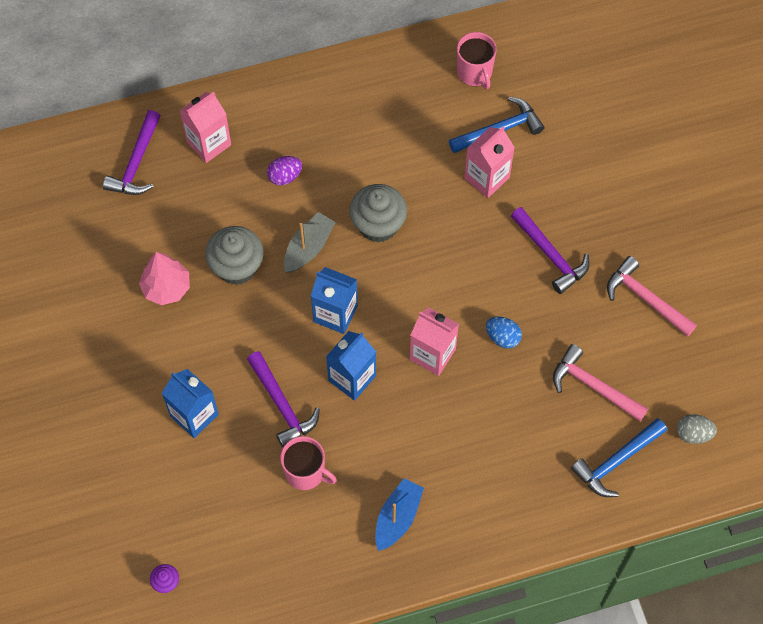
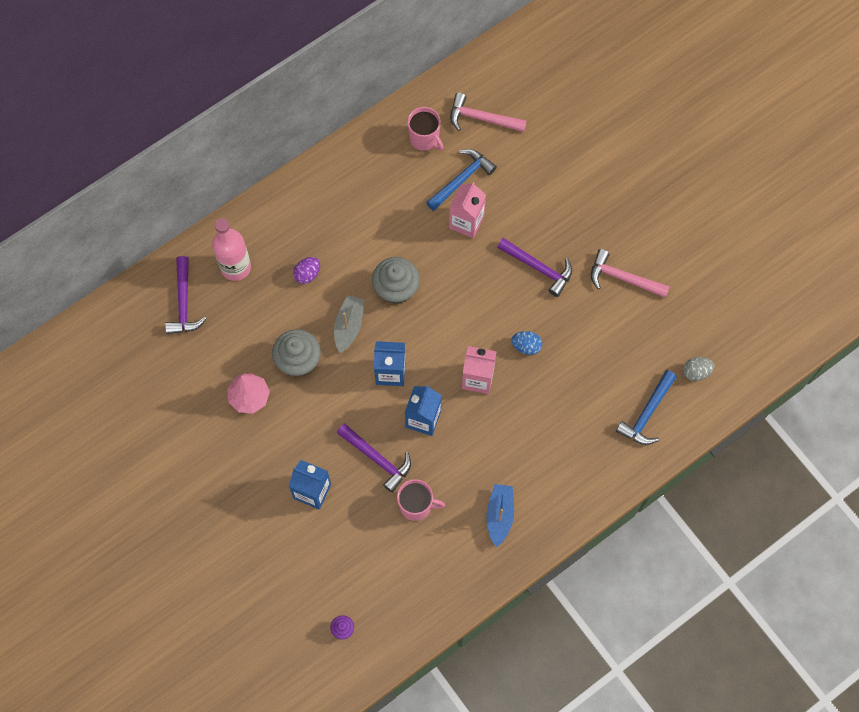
camera: 20 degrees left, 5 degrees up
(209, 143) = (236, 267): pink carton -> pink bottle
(593, 386) = (609, 361): pink hammer -> pink hammer (482, 118)

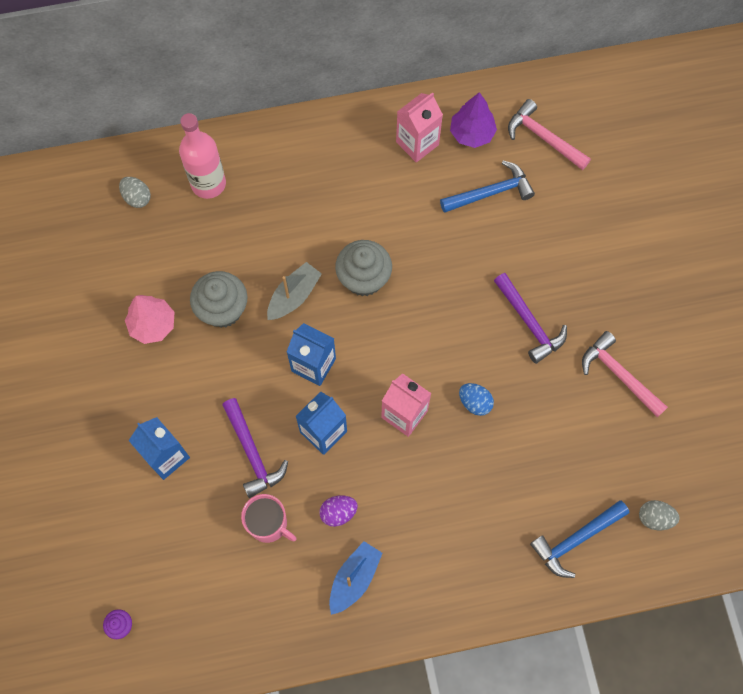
camera: 25 degrees right, 0 degrees up
(184, 303) = (137, 198): purple hammer -> grey egg
(307, 274) = (278, 223): purple egg -> purple egg (338, 512)
(424, 138) = (472, 133): pink mug -> purple tree
(466, 222) = (474, 239): pink carton -> pink carton (417, 143)

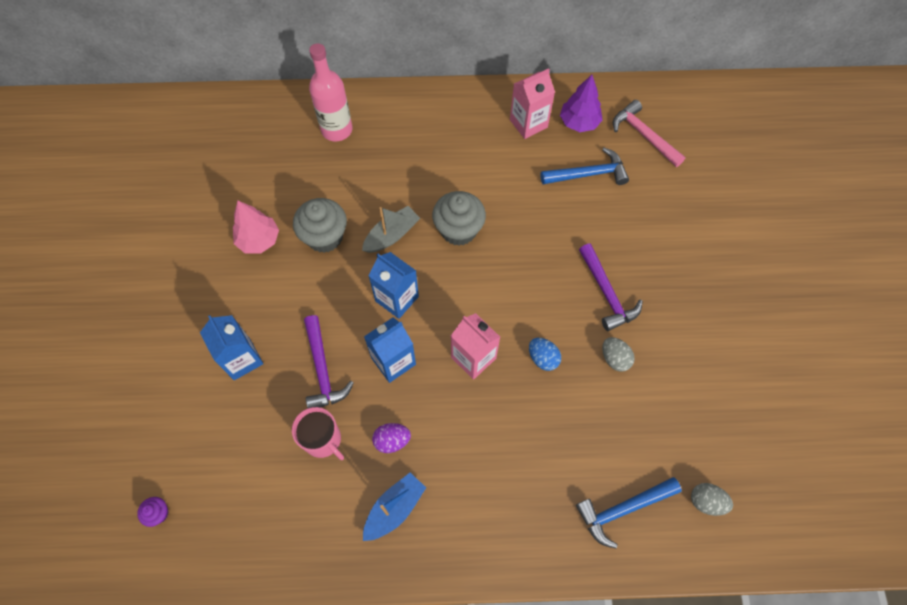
camera: 10 degrees right, 5 degrees down
(137, 198) = (272, 132): grey egg -> grey egg (614, 358)
(619, 375) = (687, 355): pink hammer -> none

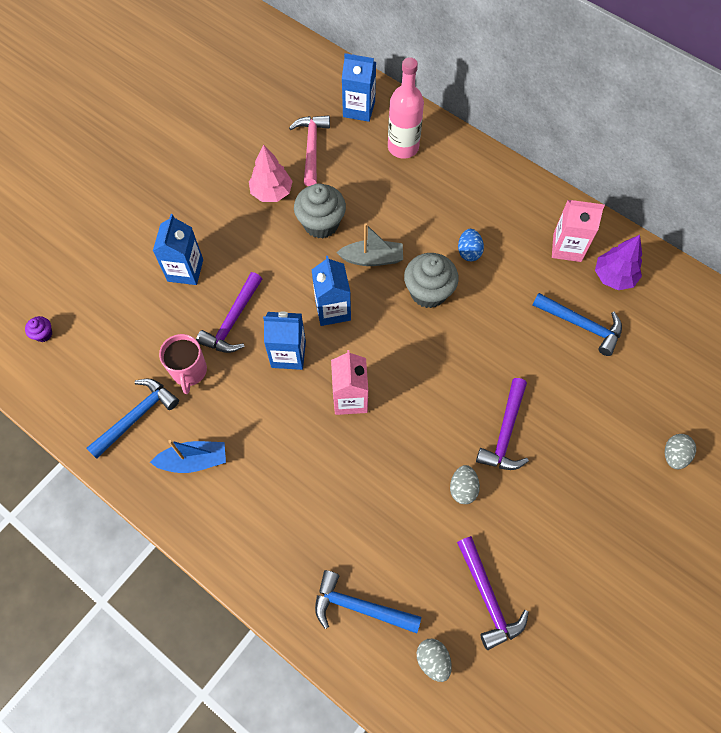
camera: 40 degrees right, 0 degrees up
(272, 122) = (359, 109): none -> blue carton
(312, 513) = (136, 416): none -> blue hammer
(392, 440) = (235, 411): purple egg -> none
(543, 358) = (404, 442): blue egg -> blue egg (469, 252)
(644, 135) = (664, 328): pink hammer -> pink hammer (311, 148)
(701, 423) = (488, 598): none -> purple hammer
(727, 221) = (674, 455): none -> grey egg

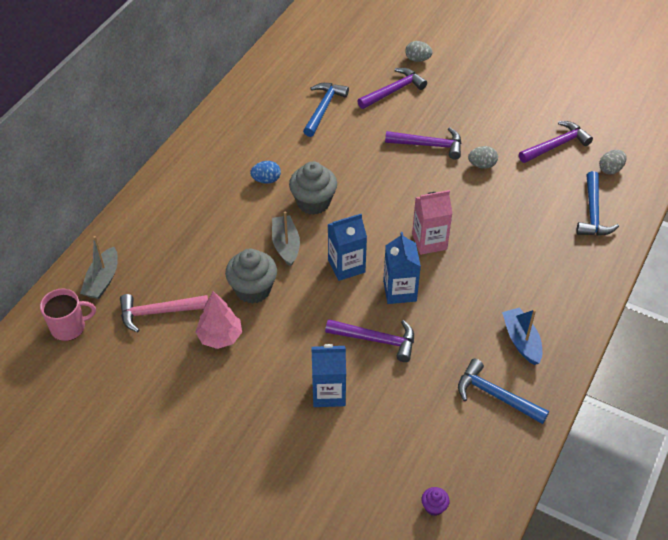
camera: 100 degrees left, 15 degrees down
(189, 371) = (438, 364): pink mug -> pink mug (69, 327)
(359, 109) = (102, 280): blue carton -> grey boat
(403, 147) = (151, 238): pink bottle -> none
(567, 247) = (250, 120): pink carton -> none
(610, 411) = (393, 91): none -> purple hammer
(614, 276) = (274, 92): purple tree -> none

